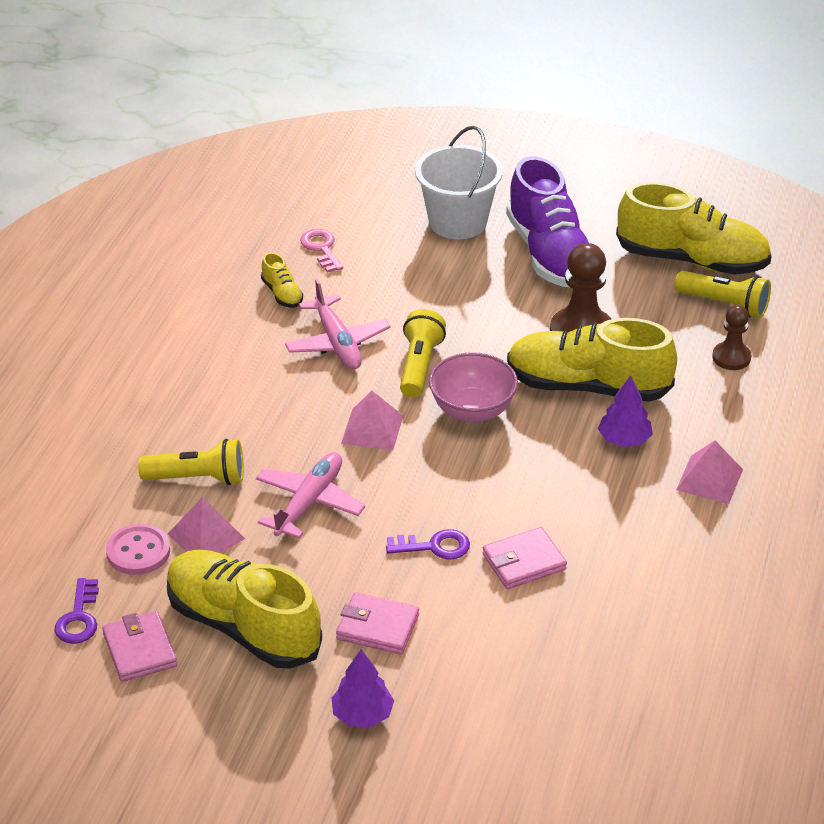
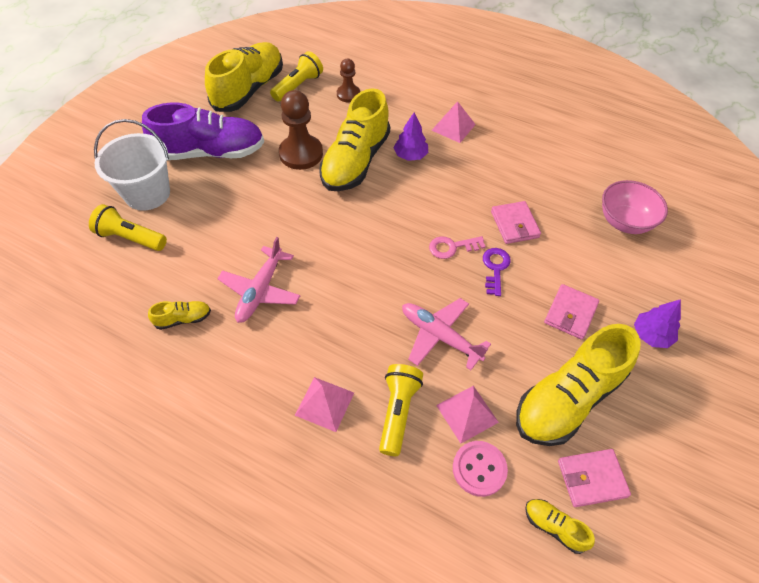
camera: 80 degrees left, 15 degrees up
(78, 618) = (554, 527): purple key -> yellow shoe
(321, 248) = (136, 283): pink key -> pink key (452, 247)
(337, 343) = (260, 290): pink plane -> pink plane turned 120 degrees clockwise
(372, 429) = (368, 284): pink pyramid -> pink pyramid (325, 403)
(419, 366) = (306, 244): yellow flashlight -> yellow flashlight (131, 238)
(472, 410) = (362, 223): pink bowl -> pink bowl (624, 222)

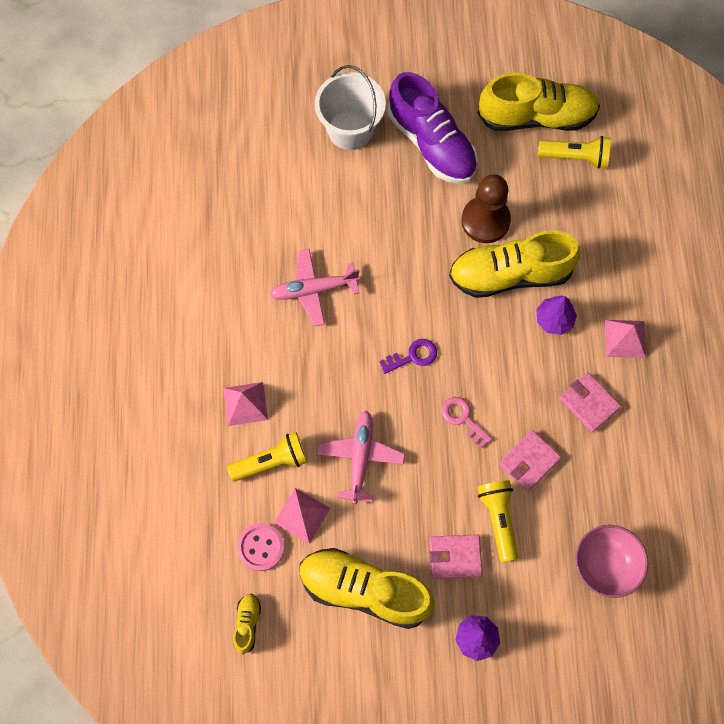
camera: 60 degrees right, 15 degrees up
(131, 238) = (298, 154): yellow flashlight -> yellow flashlight (498, 519)
(183, 319) = (251, 251): yellow shoe -> none
(348, 94) = (599, 211): brown pawn -> none
(495, 268) = (464, 469): purple key -> purple key (413, 356)
(591, 478) = (303, 637): pink wallet -> pink wallet (589, 403)

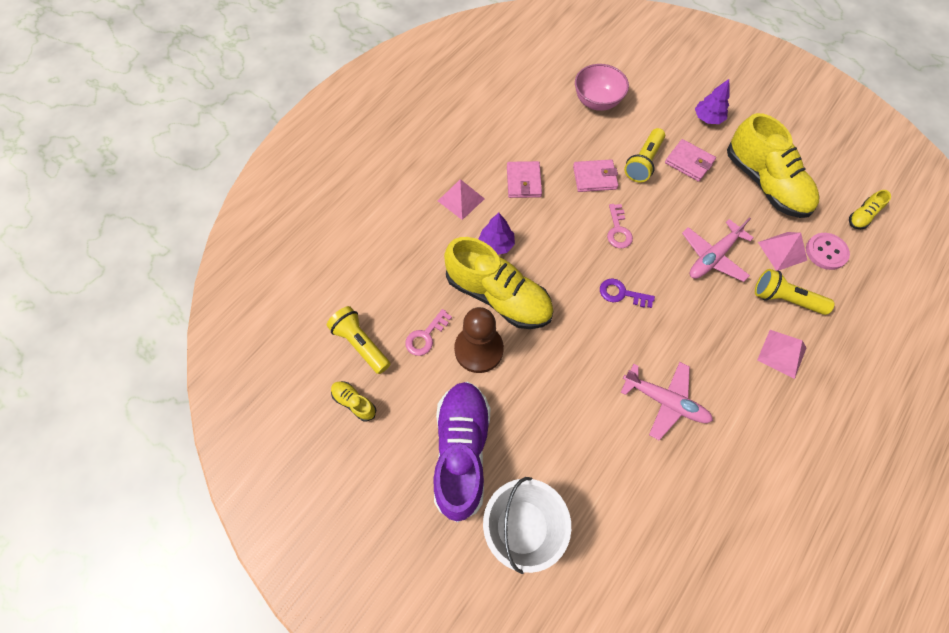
camera: 140 degrees left, 5 degrees down
(534, 200) = (425, 336): none -> pink key
(536, 117) = (354, 402): yellow shoe -> yellow shoe, size x0.43

